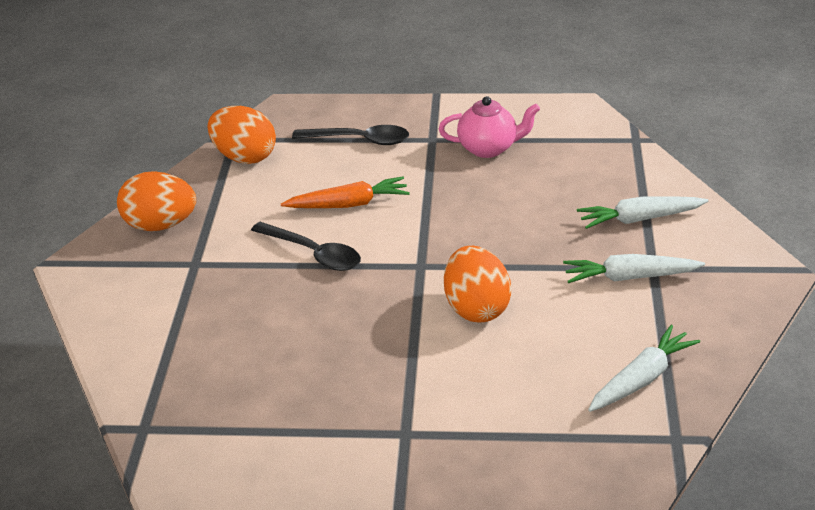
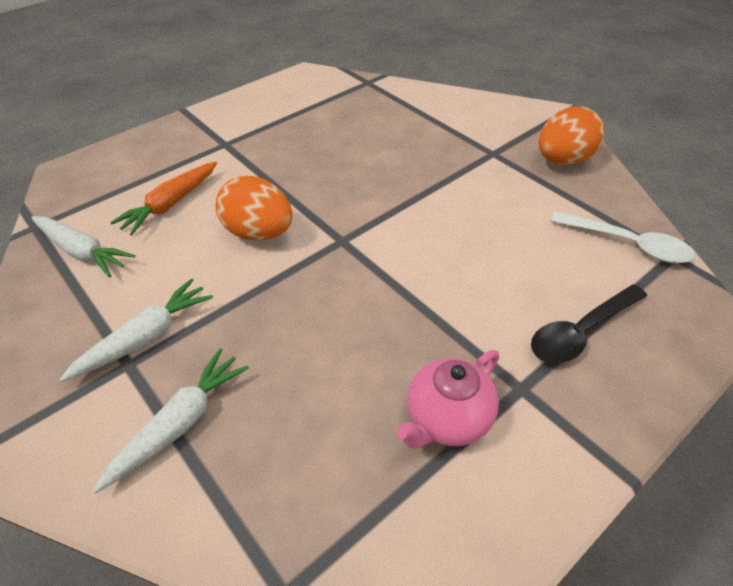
camera: 135 degrees right, 10 degrees up
(244, 157) = (628, 244): orange egg -> white spoon
(313, 254) = (431, 202): black spoon -> none
(348, 204) = (473, 256): orange carrot -> orange carrot (171, 204)
(641, 379) = (82, 252): white carrot -> white carrot turned 60 degrees counterclockwise

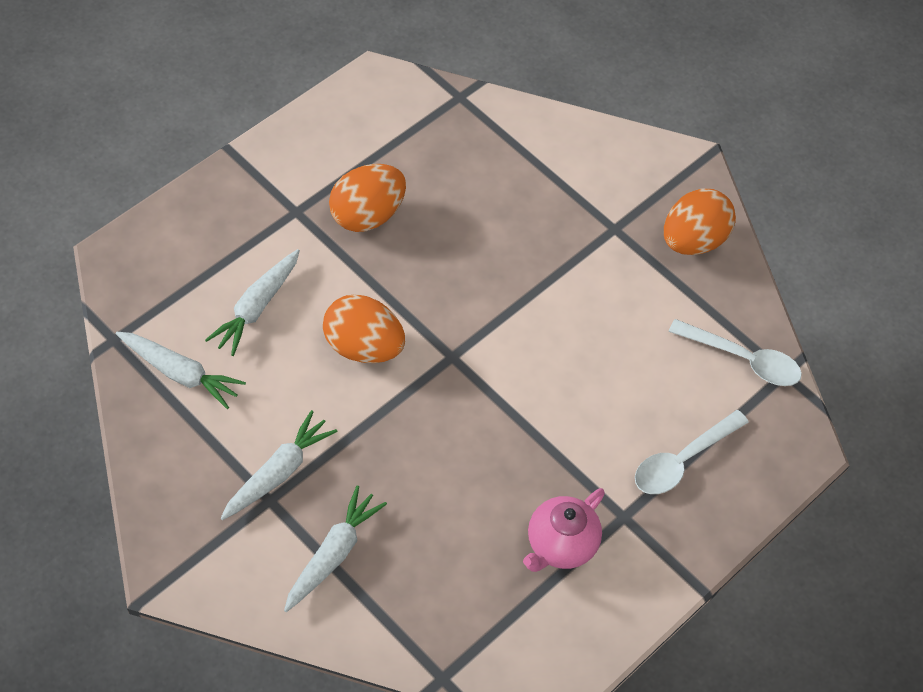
camera: 10 degrees left, 10 degrees up
(171, 204) = (256, 307): orange carrot -> white carrot
(282, 146) = (367, 215): none -> orange egg
(580, 332) = (682, 460): black spoon -> white spoon

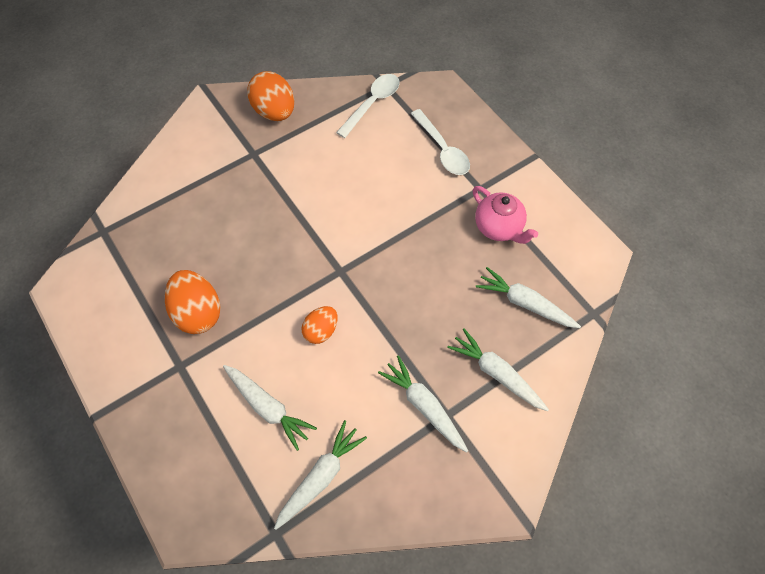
camera: 75 degrees left, 5 degrees up
(363, 347) = (321, 331): orange egg -> orange egg, size x0.61
(442, 585) = (525, 303): none -> white carrot

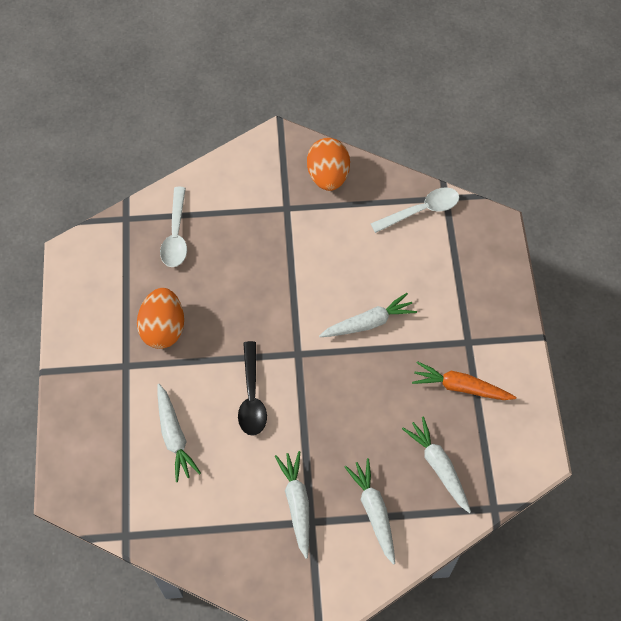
camera: 30 degrees right, 0 degrees up
(320, 477) = (183, 513): white carrot -> white carrot (368, 323)
(321, 331) = (252, 396): orange egg -> black spoon
(442, 149) = (457, 287): white spoon -> white spoon (176, 235)
(498, 228) = (460, 387): pink teapot -> orange carrot

